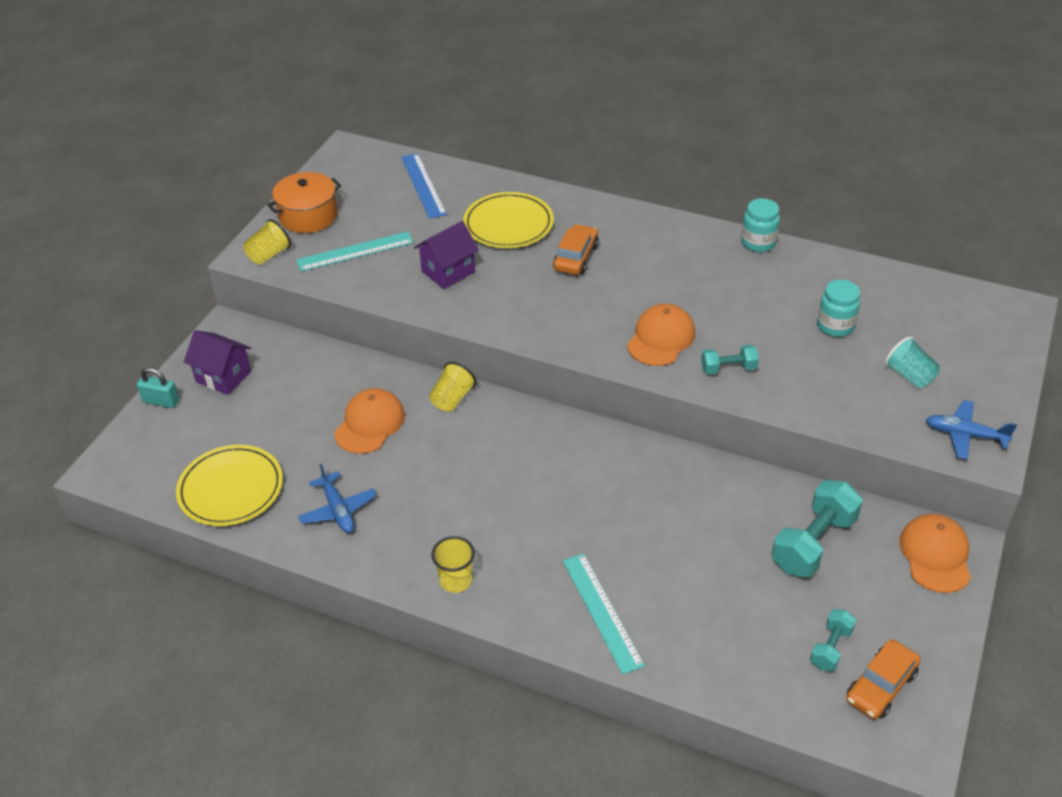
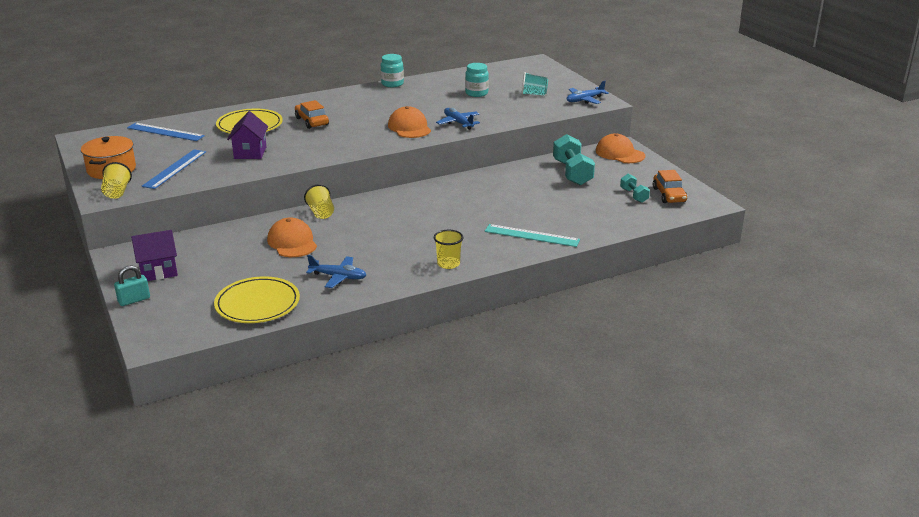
camera: 50 degrees left, 15 degrees down
(355, 251) = (175, 169): turquoise ruler -> blue ruler
(728, 368) = (458, 123): turquoise dumbbell -> blue plane

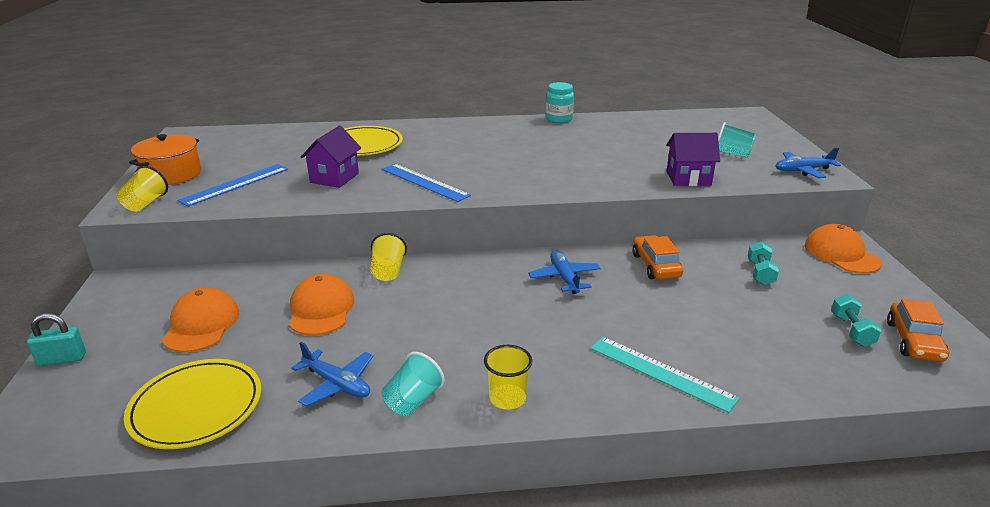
camera: 20 degrees right, 0 degrees up
(158, 271) = (132, 319): purple house -> purple house (688, 178)
(165, 132) = (270, 140): blue ruler -> blue ruler (424, 182)
(312, 121) = (435, 150): orange car -> orange car (655, 266)
(392, 275) = (413, 400): none -> turquoise cup
(409, 127) = (546, 174): orange cap -> orange cap (201, 324)
(458, 123) = (613, 177): blue plane -> blue plane (564, 278)
(476, 93) = (656, 143): turquoise jar -> none
(572, 173) = (760, 273): turquoise dumbbell -> turquoise dumbbell, size x0.55

